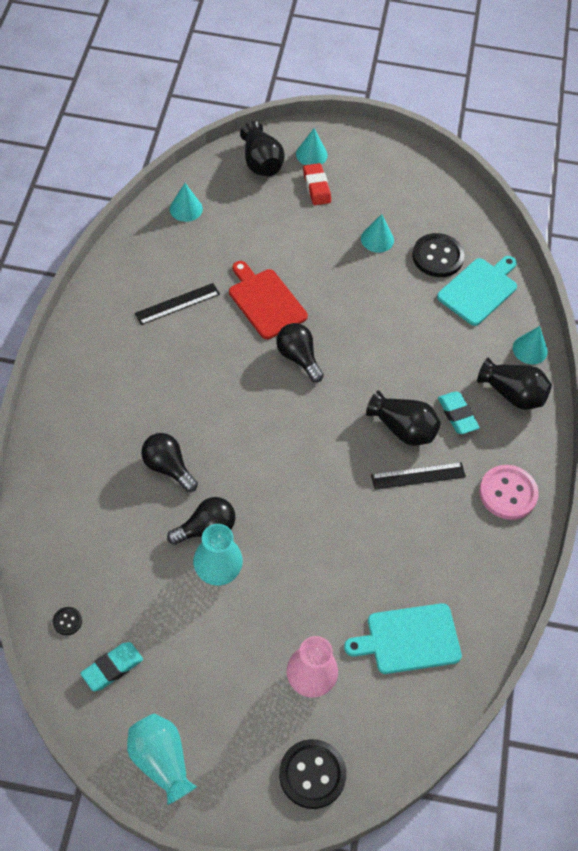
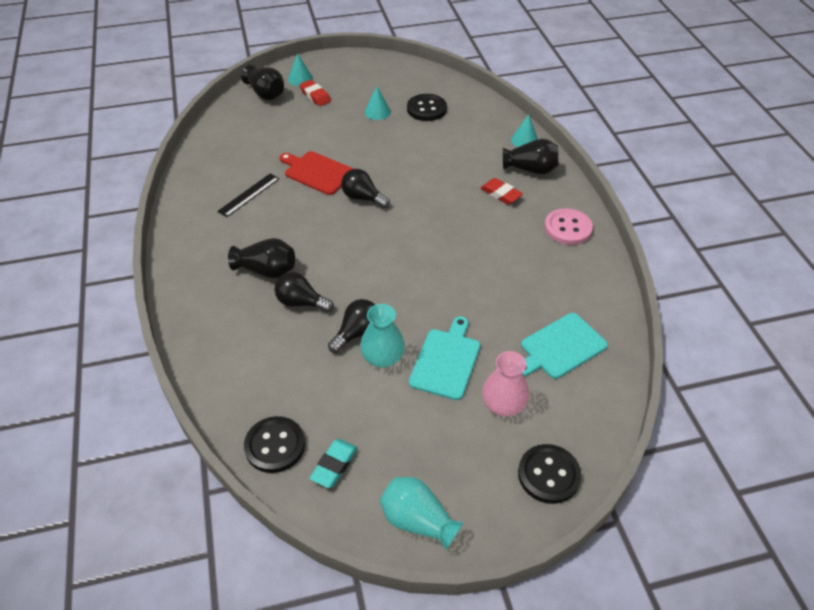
camera: 20 degrees left, 10 degrees down
(67, 621) = (275, 446): black button -> black button, size x2.18
(186, 208) = (223, 136): turquoise cone -> none
(403, 429) = (467, 215): black vase -> black vase (266, 270)
(418, 476) = (497, 240): black ruler -> none
(457, 415) = (501, 194): turquoise eraser -> red eraser
(479, 290) = (467, 118): turquoise cutting board -> turquoise cutting board (446, 361)

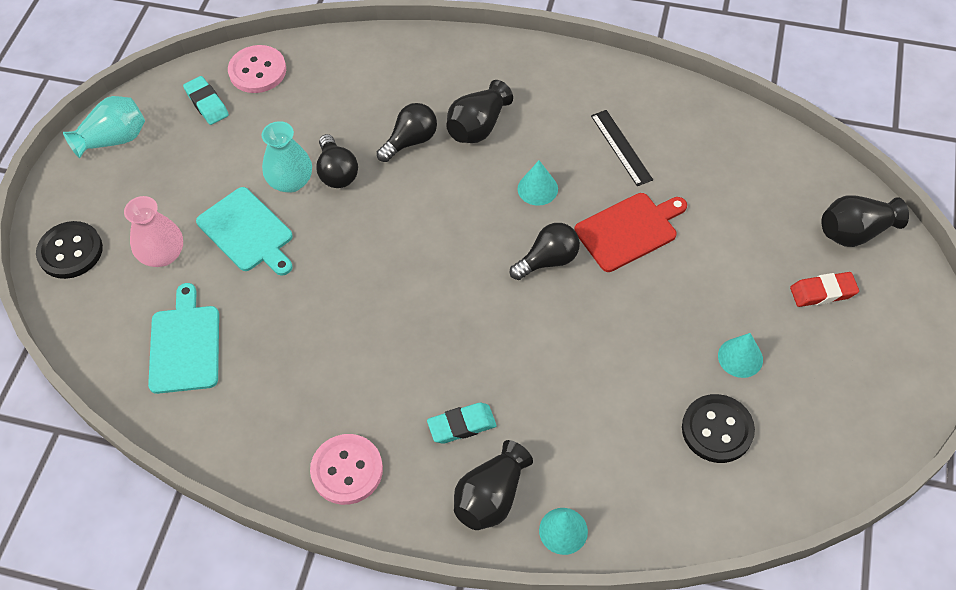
camera: 120 degrees right, 10 degrees up
(275, 446) = (257, 71): black button -> pink button
(300, 79) = (881, 289): turquoise cone -> turquoise cone (537, 188)
(501, 194) = (462, 425): red eraser -> turquoise eraser

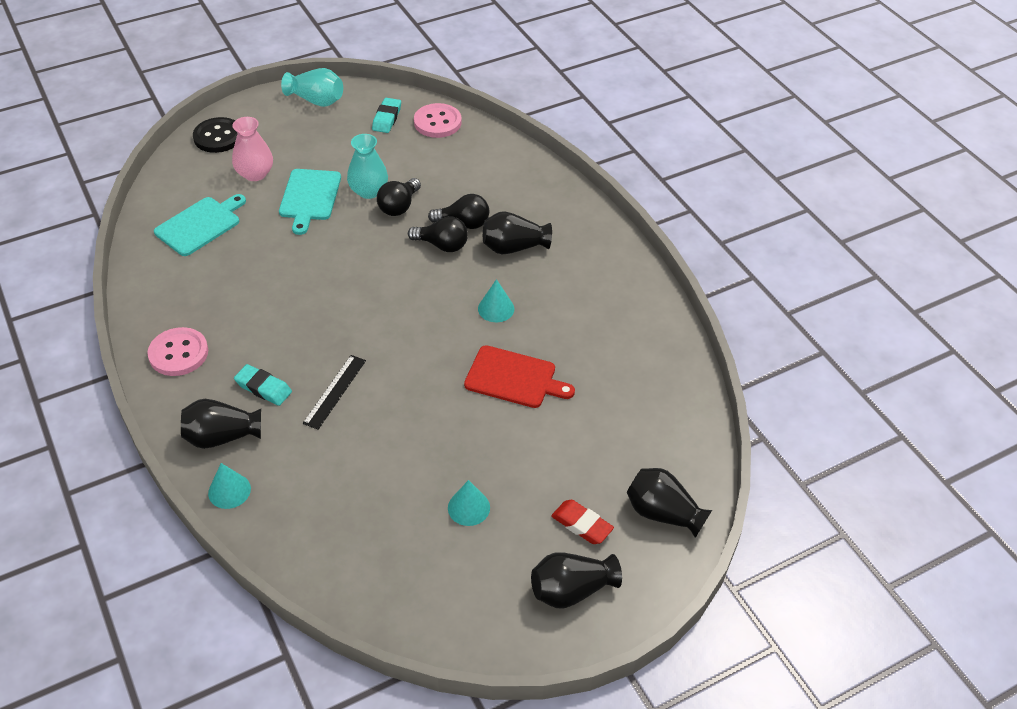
camera: 45 degrees right, 10 degrees down
(548, 260) = (441, 351): black light bulb -> black light bulb (442, 245)
(621, 147) = (583, 330): black ruler -> black ruler (335, 391)
(717, 429) = (391, 530): black button -> none
(880, 344) = (571, 590): none -> black vase

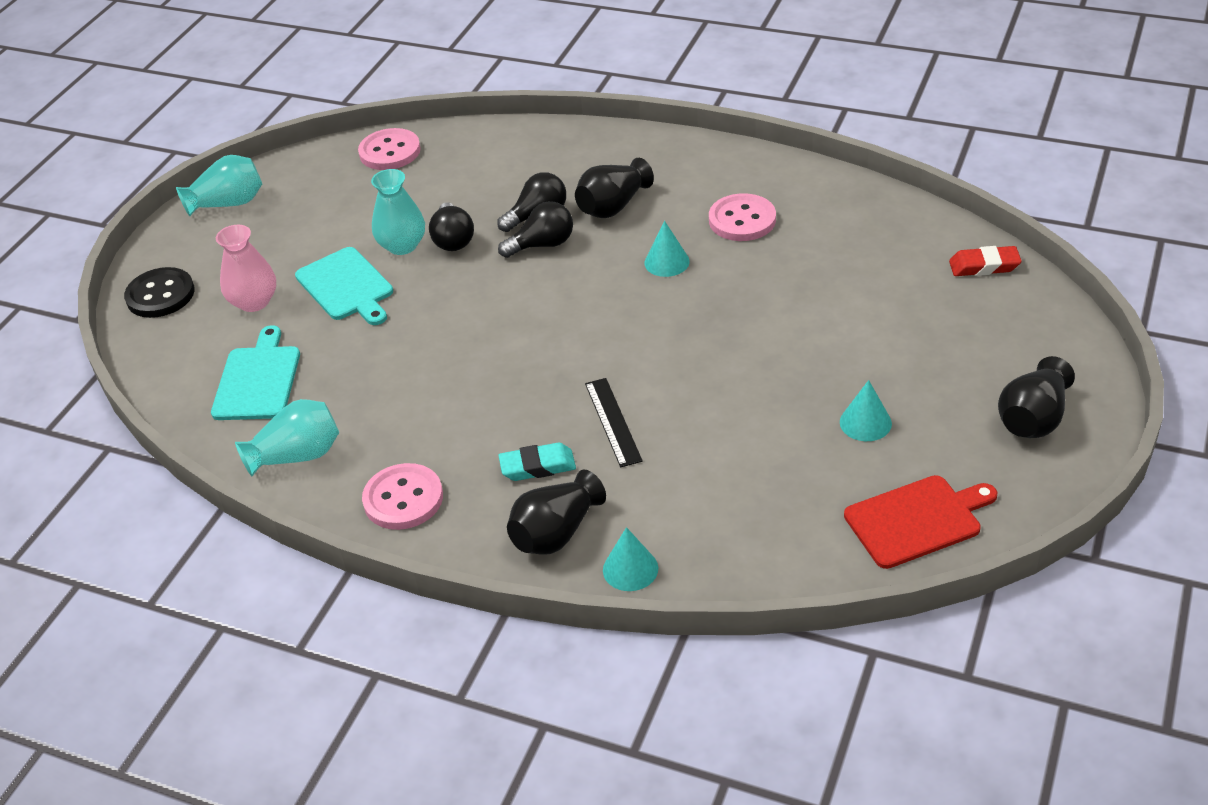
camera: 35 degrees left, 5 degrees down
(164, 286) = (297, 455): none -> turquoise vase
(387, 118) = (331, 177): turquoise eraser -> none
(514, 378) = (761, 303): red cutting board -> red cutting board (917, 520)
(577, 312) = (742, 220): none -> pink button
(582, 525) = (973, 368): red eraser -> red eraser (984, 266)
(663, 513) = (1021, 315): black vase -> none

